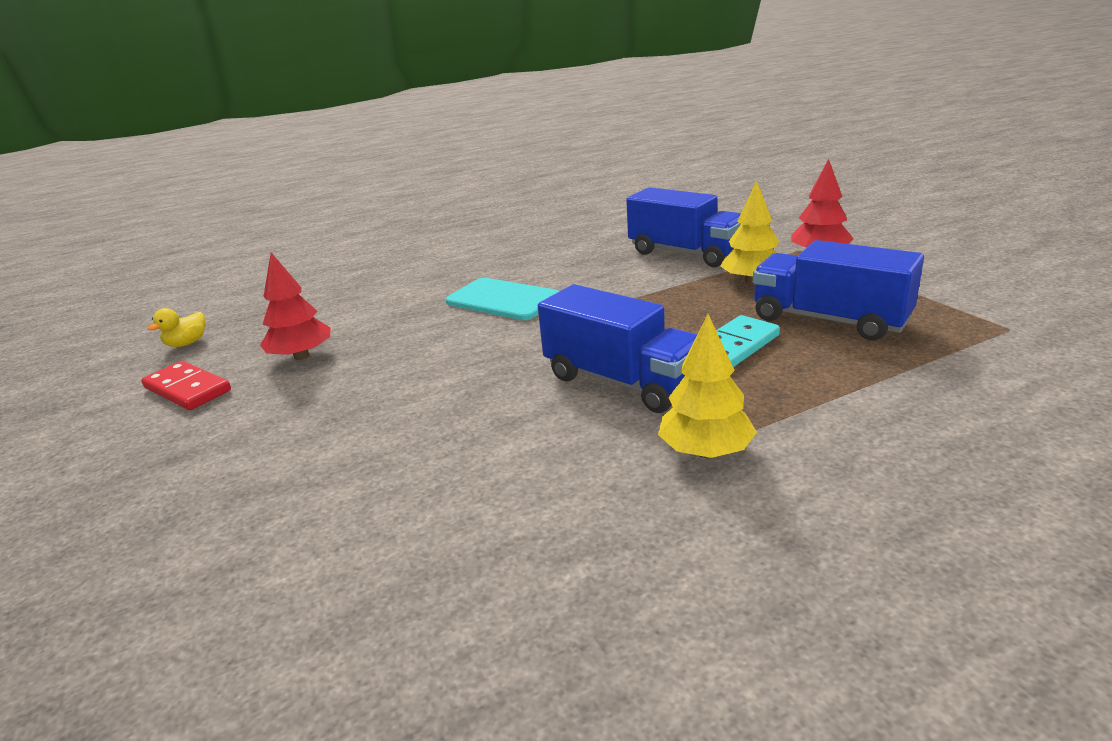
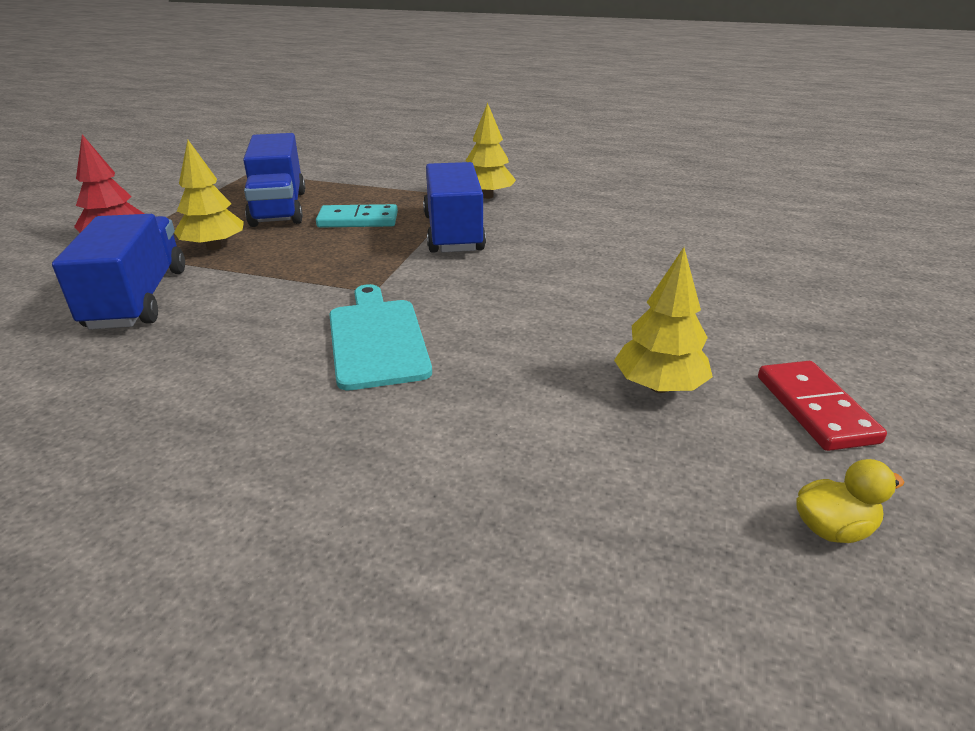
camera: 140 degrees left, 5 degrees up
(301, 356) = (659, 386): red tree -> yellow tree

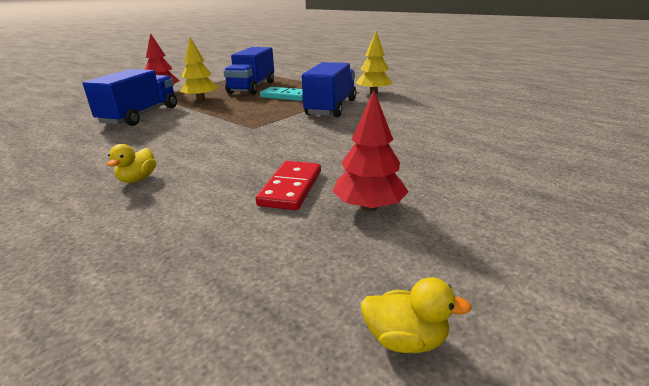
camera: 25 degrees right, 5 degrees down
(298, 421) = (138, 179): none -> yellow duck
(376, 339) = (225, 150): turquoise cutting board -> none
(659, 386) = (369, 207): yellow tree -> red tree
(815, 409) = (484, 249): red domino -> red domino (291, 188)

